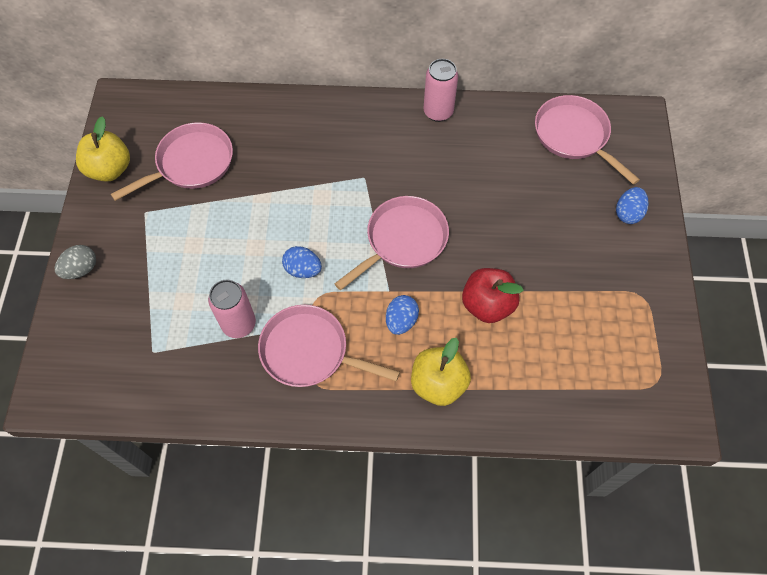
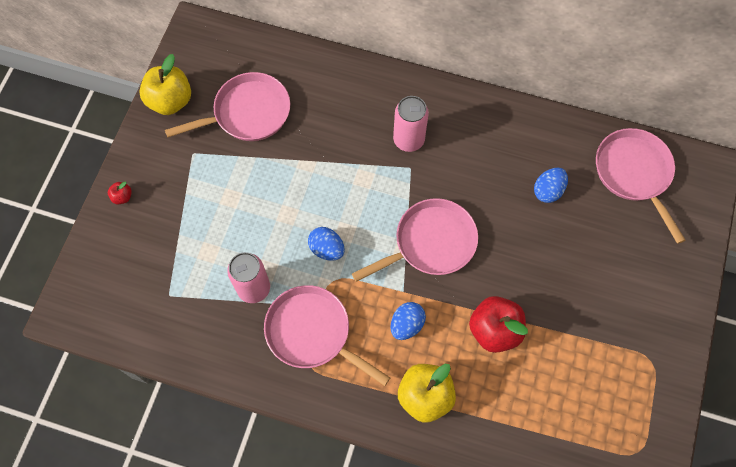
camera: 15 degrees right, 5 degrees up
(81, 269) = (122, 197): grey egg -> red apple
(438, 112) = (502, 114): pink can -> pink can (408, 140)
(628, 213) = (664, 270): blue egg -> blue egg (548, 191)

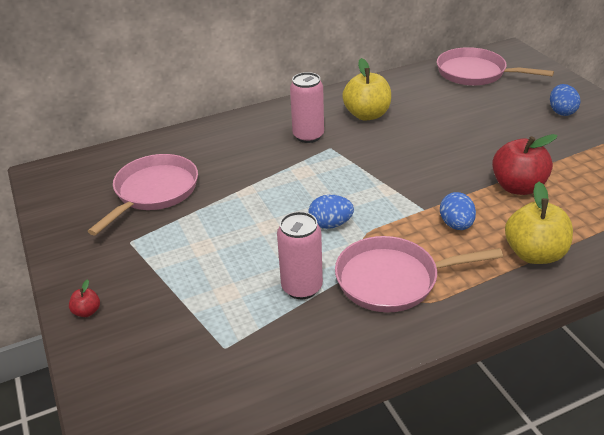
camera: 40 degrees left, 30 degrees down
(170, 101) = (67, 224): yellow apple -> yellow apple (367, 115)
(430, 243) = (403, 173): pink pan -> none
(548, 191) = (438, 107): blue egg -> blue egg (561, 111)

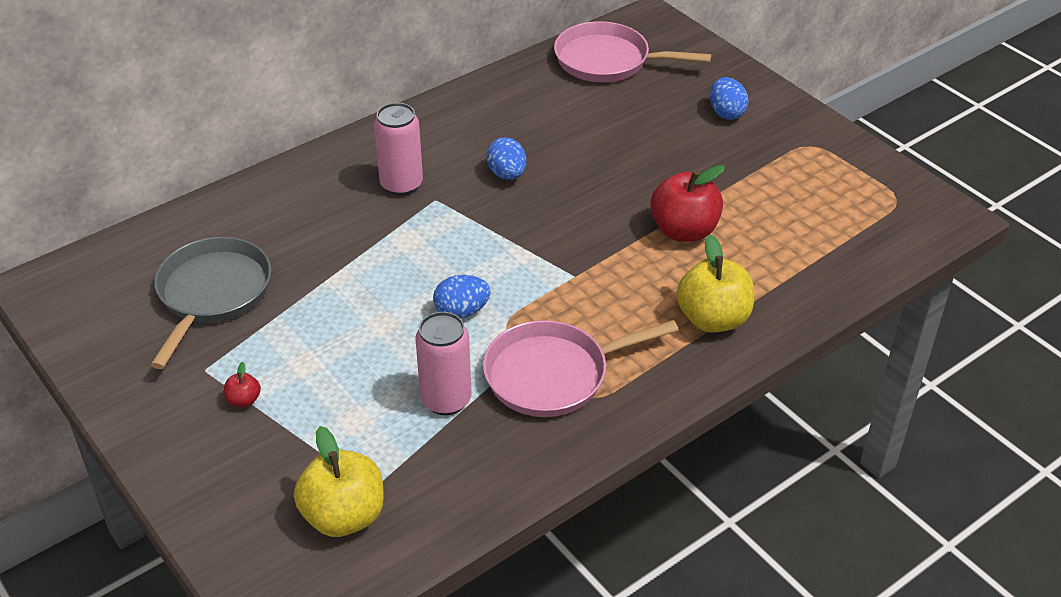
camera: 15 degrees left, 5 degrees up
(87, 311) = (183, 469): red apple -> red apple (244, 400)
(154, 192) = (212, 294): pink pan -> grey pan
(367, 115) = (474, 143): yellow apple -> yellow apple (344, 516)
(456, 225) = (617, 292): blue egg -> blue egg (507, 174)

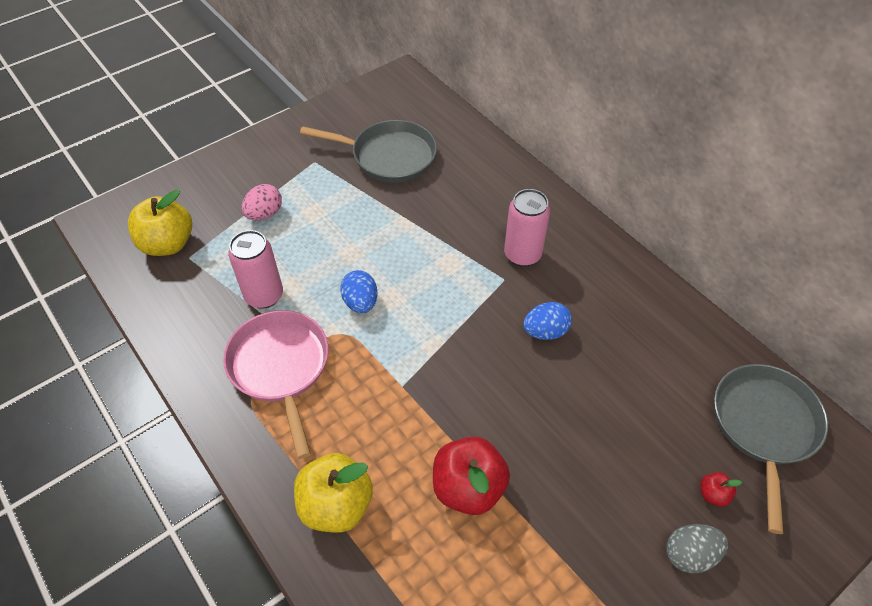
camera: 90 degrees right, 10 degrees up
(244, 400) = (282, 184): red apple -> red apple (713, 494)
(301, 414) = (264, 214): none -> pink egg
(608, 61) = (764, 426): pink pan -> grey pan
(726, 113) = (690, 554): blue egg -> grey egg

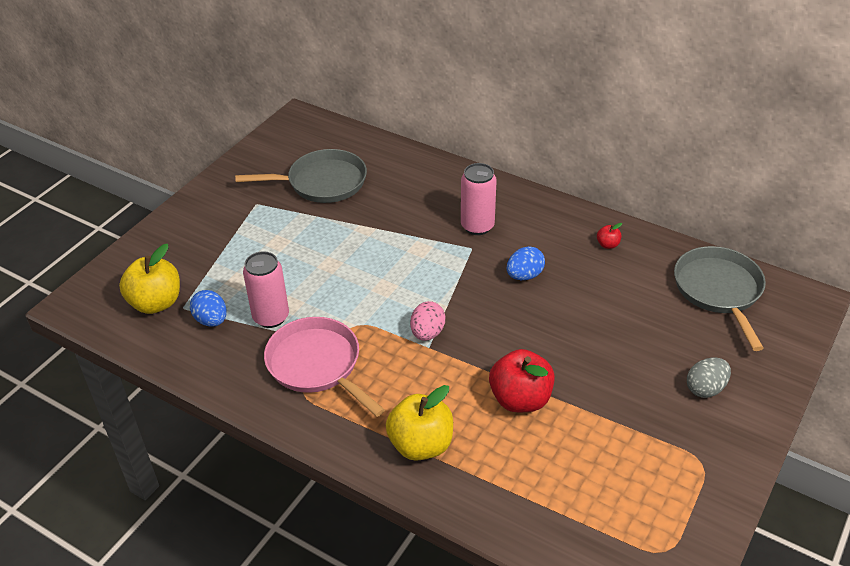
camera: 20 degrees left, 10 degrees down
(264, 214) = (234, 256): pink egg -> pink egg (427, 333)
(360, 302) = (360, 298): blue egg -> blue egg (211, 320)
(713, 494) = (703, 345): red apple -> red apple (607, 245)

